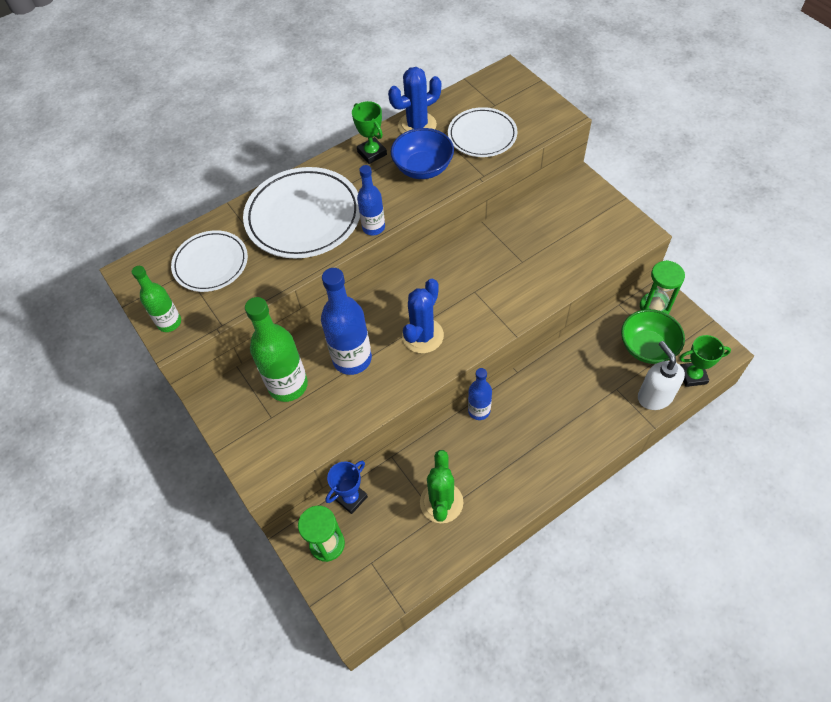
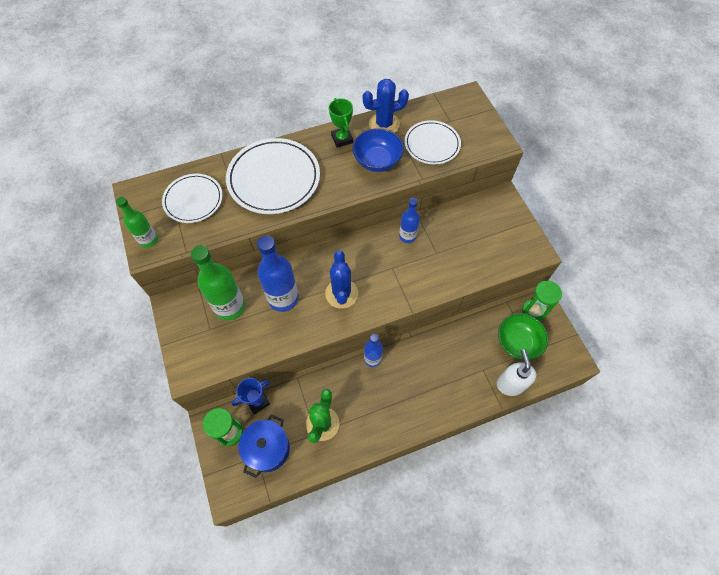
camera: 10 degrees right, 5 degrees up
(373, 227) = (324, 201): blue bottle -> blue bottle (407, 236)
(382, 551) = (267, 449): none -> blue pot
(422, 336) = (341, 294): blue cactus -> blue cactus turned 45 degrees counterclockwise
(692, 376) = (546, 375): green trophy -> none

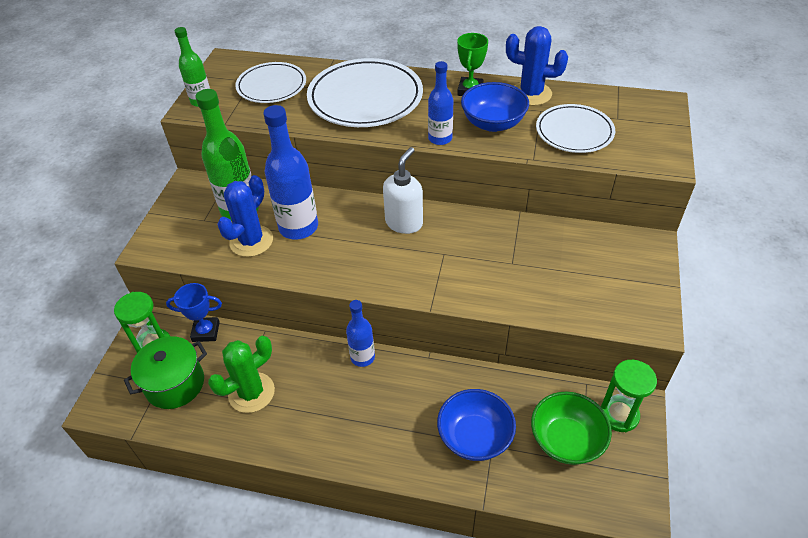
camera: 35 degrees right, 15 degrees down
(267, 449) = (175, 384): blue pot -> green pot
(341, 294) = (364, 252): blue cactus -> blue cactus (251, 241)
(407, 236) = (489, 231): blue bottle -> blue bottle (440, 138)
(470, 370) = (474, 437): none -> blue bowl
(510, 384) = (517, 484): white soap dispenser -> white soap dispenser (404, 223)

